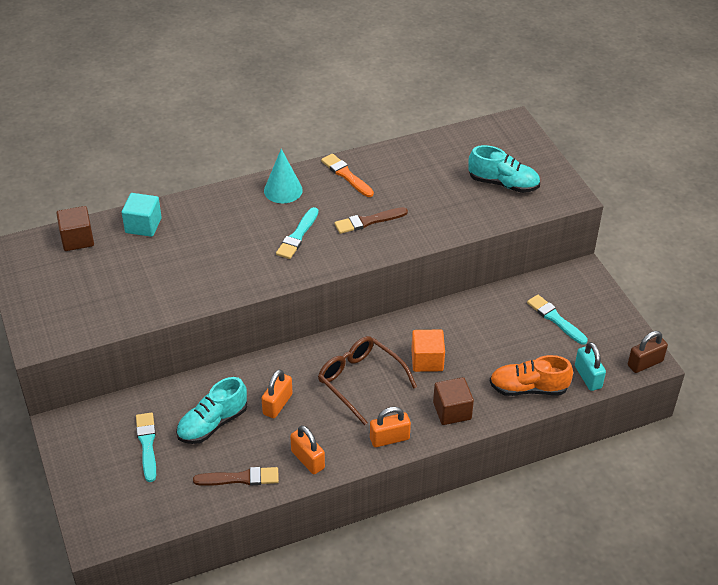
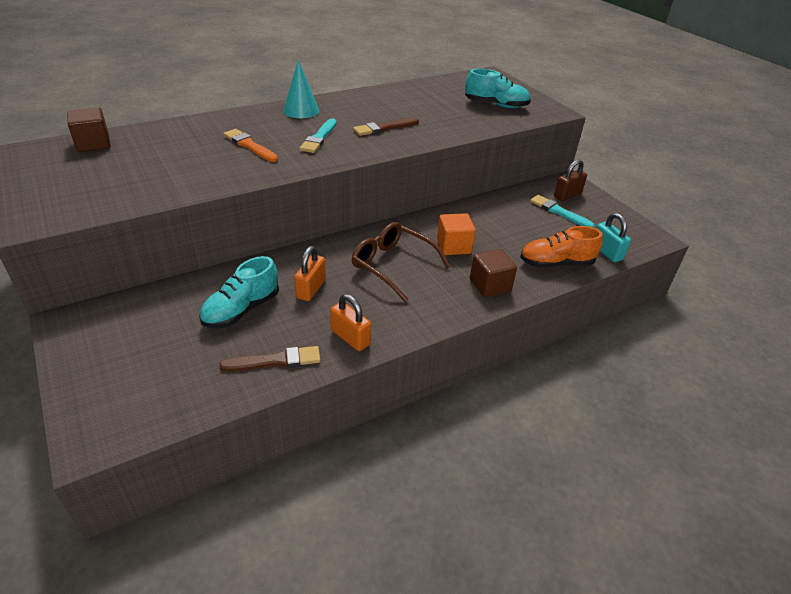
camera: 10 degrees left, 5 degrees down
(143, 225) = (164, 133): turquoise cube -> none
(147, 444) = (166, 334): turquoise brush -> none
(346, 175) = (357, 101): orange brush -> orange brush (249, 145)
(389, 439) = (434, 312): orange padlock -> none
(645, 363) = (651, 240): brown padlock -> brown padlock (567, 195)

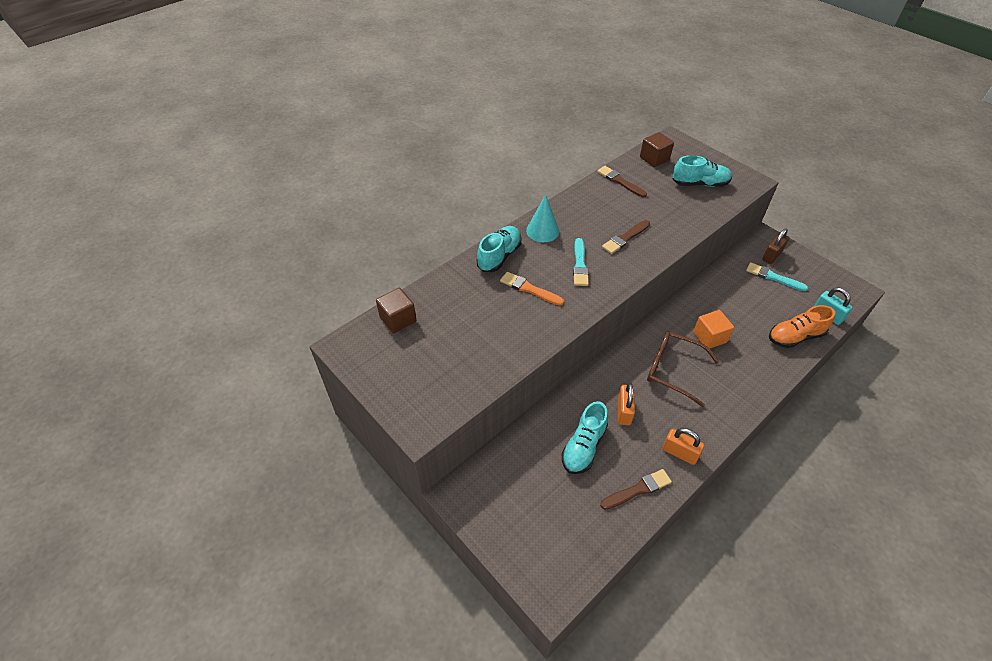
camera: 10 degrees left, 10 degrees up
(240, 120) = (499, 256): none -> turquoise shoe
(411, 92) = (620, 181): none -> brown brush
(490, 285) = (756, 373): brown cube -> brown cube (654, 159)

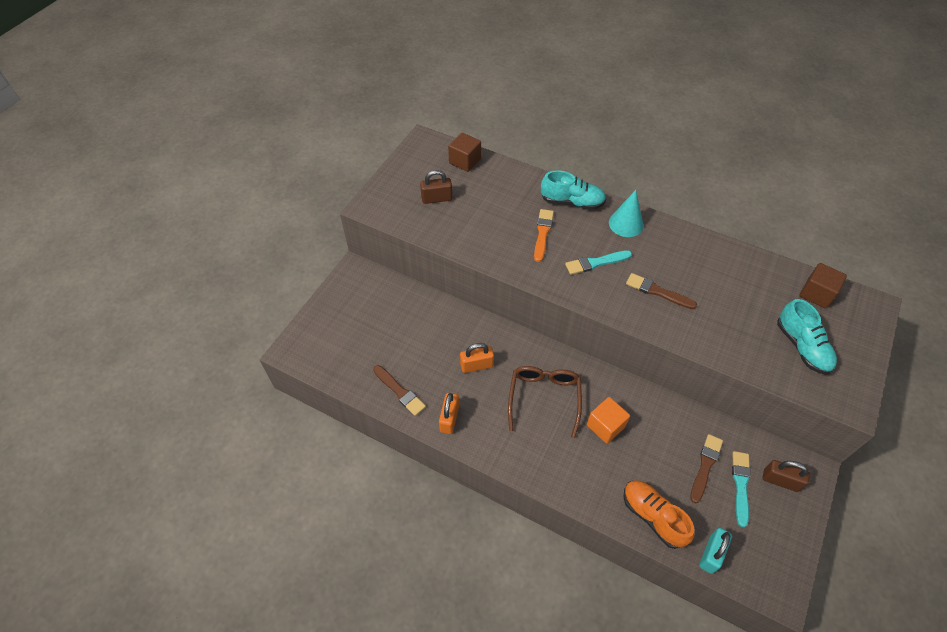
camera: 70 degrees right, 5 degrees up
(441, 359) = (437, 198): none -> brown padlock
(583, 447) = (427, 342): turquoise shoe -> none
(620, 181) = (748, 269): brown brush -> brown brush (705, 466)

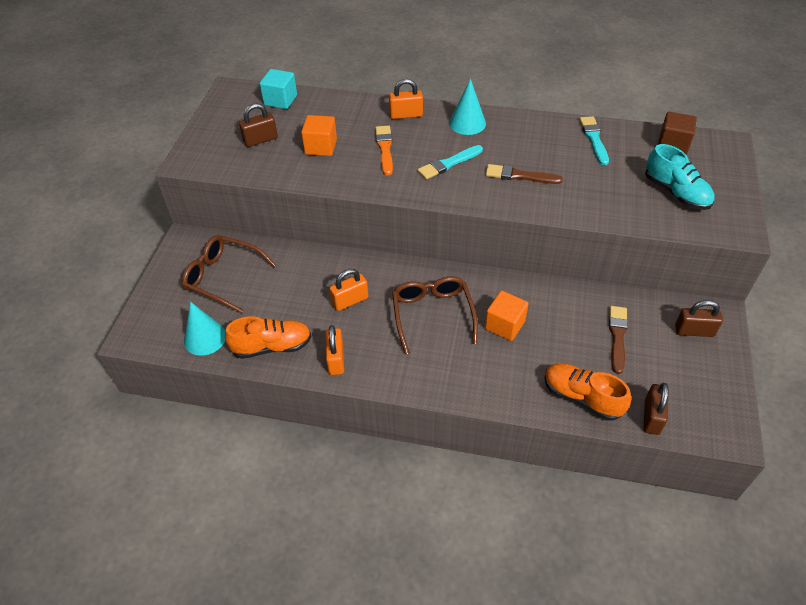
camera: 15 degrees left, 5 degrees down
(347, 368) = (205, 338): none -> turquoise cone
(377, 315) = (223, 277): none -> brown glasses
(400, 391) = (272, 346): brown brush -> orange shoe
(465, 161) = (280, 100): brown cube -> turquoise cube
(486, 218) = (321, 147): none -> orange cube
(572, 202) = (406, 115): turquoise shoe -> orange padlock
(711, 554) = (651, 417): turquoise padlock -> brown padlock
(740, 485) = (658, 345): turquoise brush -> turquoise brush (594, 139)

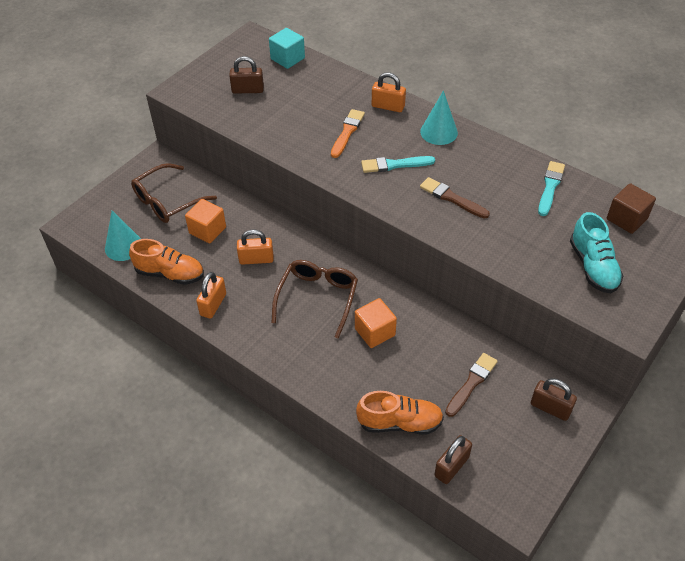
camera: 25 degrees right, 0 degrees up
(223, 277) = (168, 201): brown glasses -> brown glasses turned 90 degrees counterclockwise
(321, 147) = (293, 112): orange cube -> orange cube (207, 230)
(582, 397) = (399, 423): orange shoe -> orange shoe turned 120 degrees clockwise

